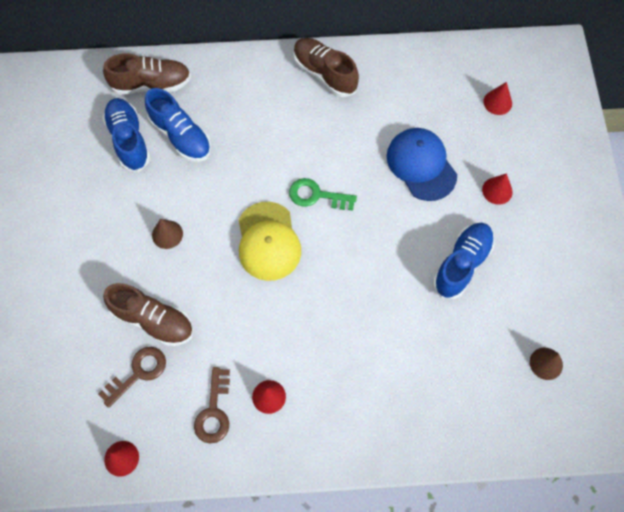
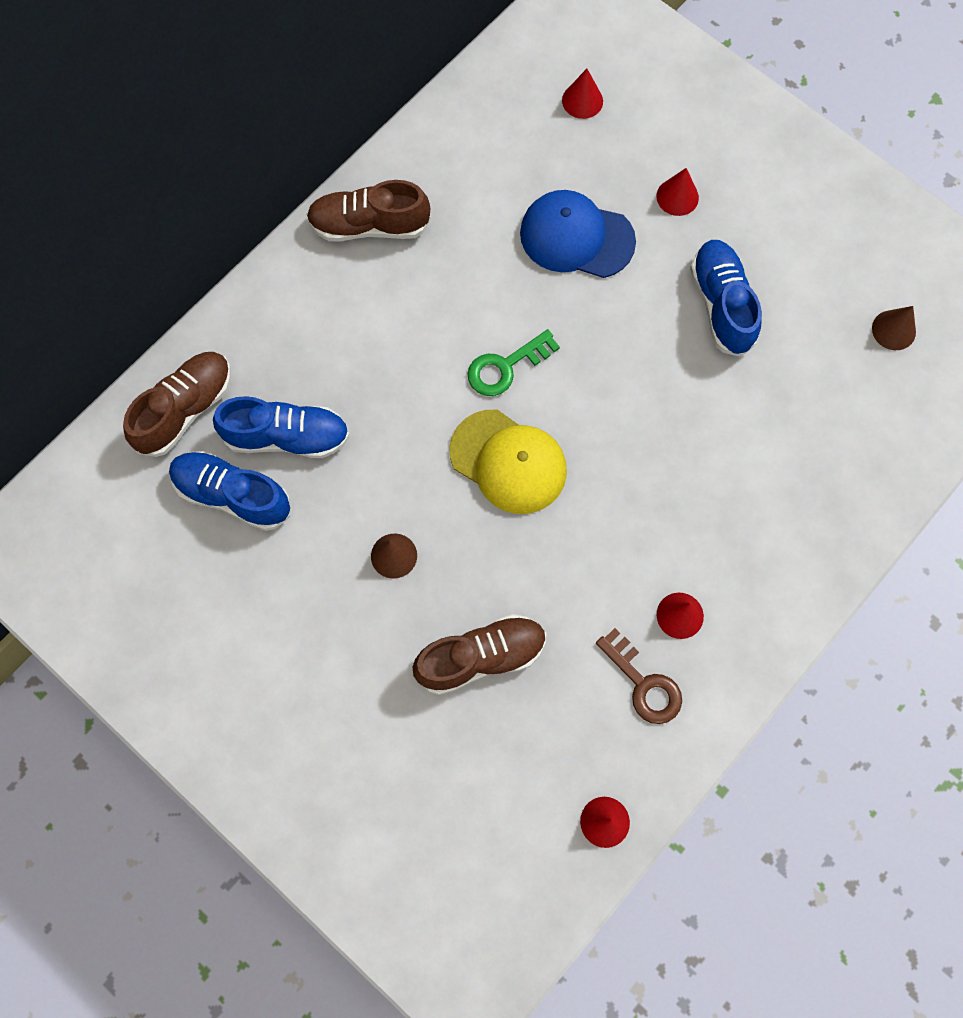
camera: 45 degrees left, 5 degrees up
(138, 373) = (526, 724): brown key -> none

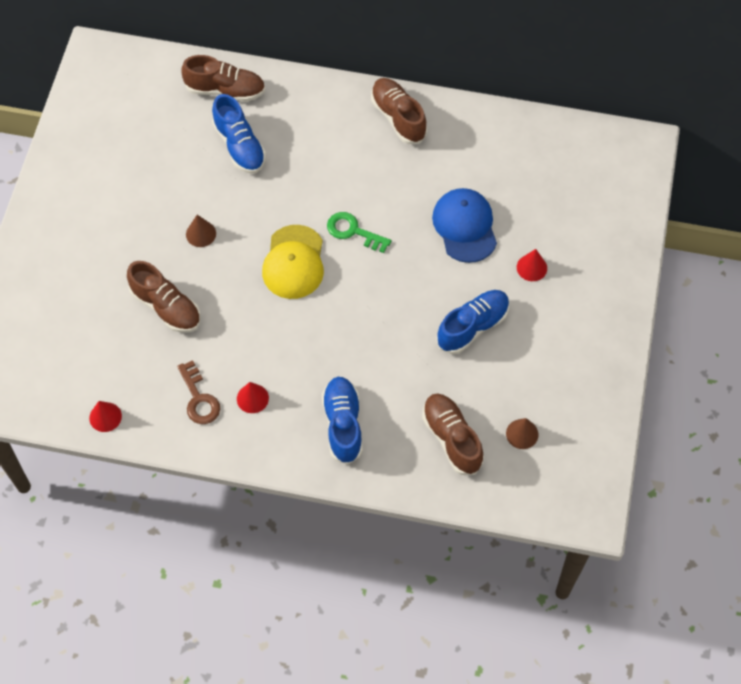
camera: 60 degrees right, 10 degrees down
(233, 495) = (189, 139): blue shoe -> blue shoe (343, 424)
(582, 100) = (562, 184): red cone -> none
(643, 683) = (199, 398): brown key -> brown key turned 45 degrees counterclockwise
(860, 410) = (452, 438): none -> brown shoe

